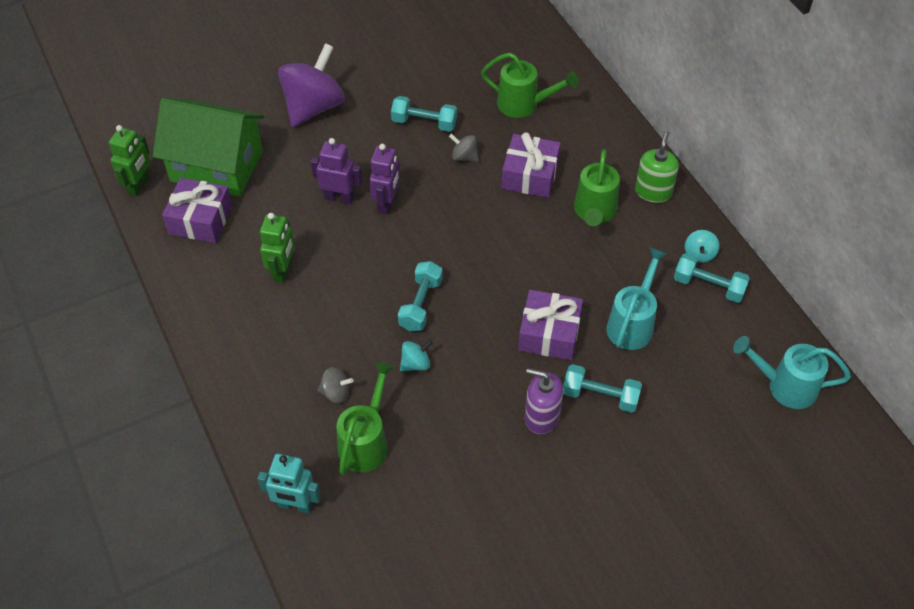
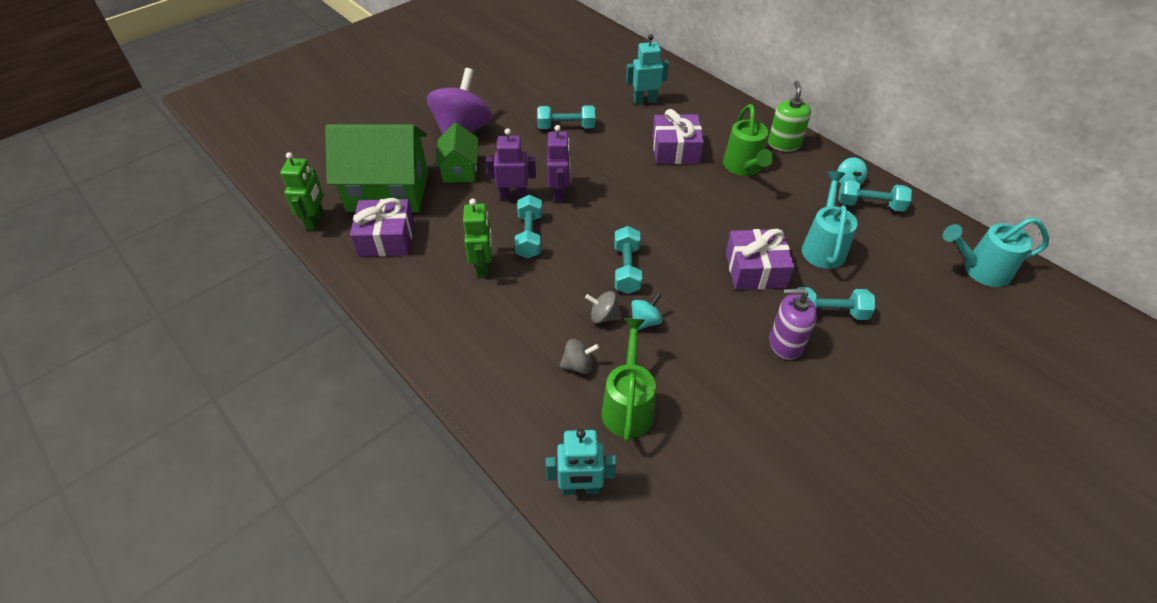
camera: 15 degrees left, 5 degrees down
(296, 154) = (460, 170): none -> green house
(339, 246) = (529, 236): none -> turquoise dumbbell
(464, 157) = (612, 146): grey spinning top -> grey spinning top (603, 316)
(524, 104) = (645, 100): green watering can -> turquoise robot

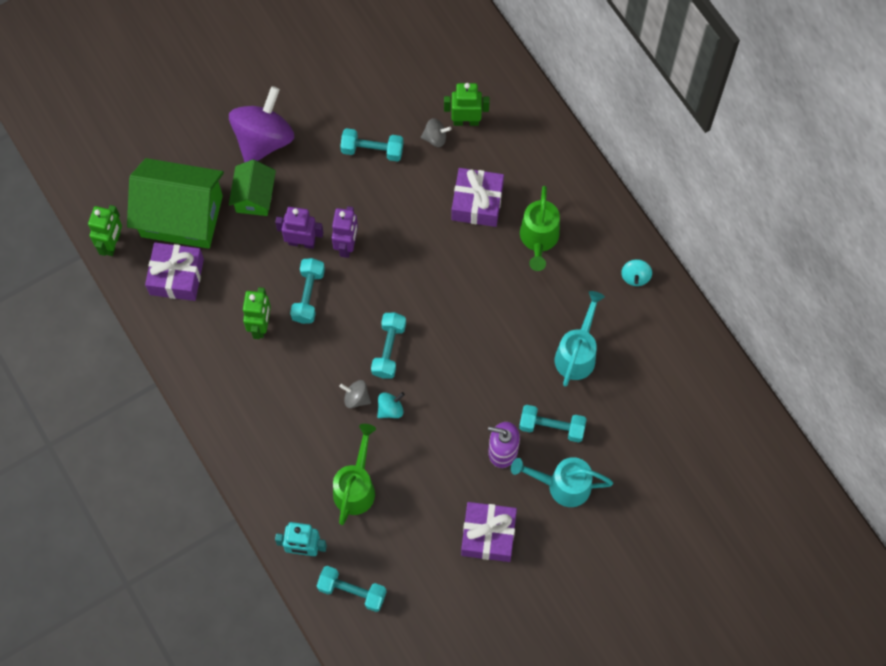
camera: 10 degrees right, 20 degrees up
(578, 365) = (324, 443): grey spinning top -> grey spinning top (435, 138)
(645, 100) = (466, 121): turquoise robot -> green robot
(755, 270) = (504, 370): purple gift -> purple gift (488, 535)
(784, 144) = (592, 212): green soap dispenser -> none
(870, 205) = (644, 310): turquoise dumbbell -> turquoise dumbbell (352, 591)
(980, 270) = (709, 404): turquoise watering can -> turquoise watering can (562, 485)

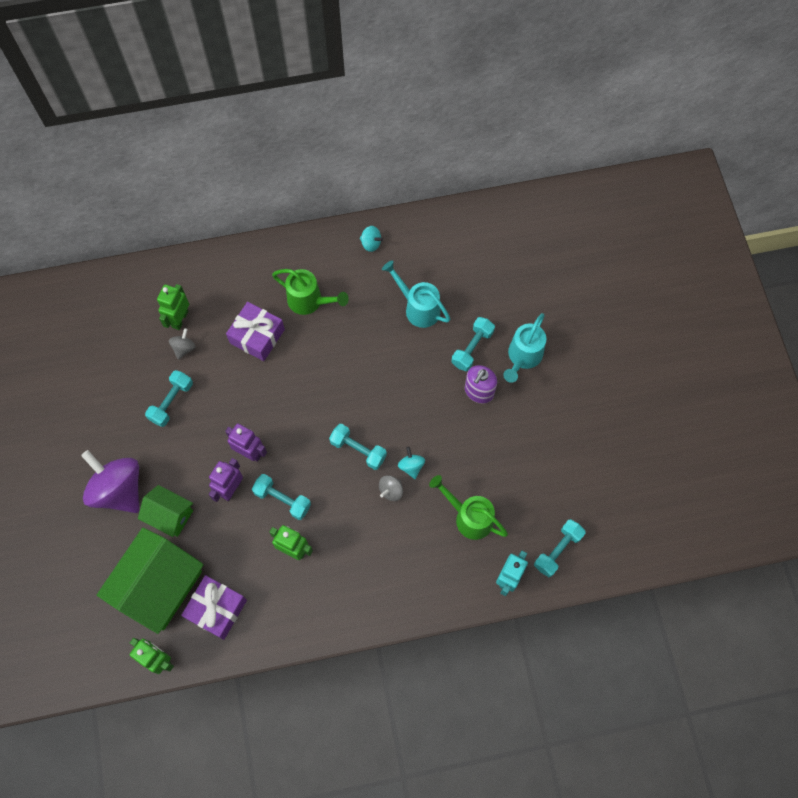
camera: 70 degrees left, 0 degrees up
(488, 535) = (545, 427): purple gift -> none

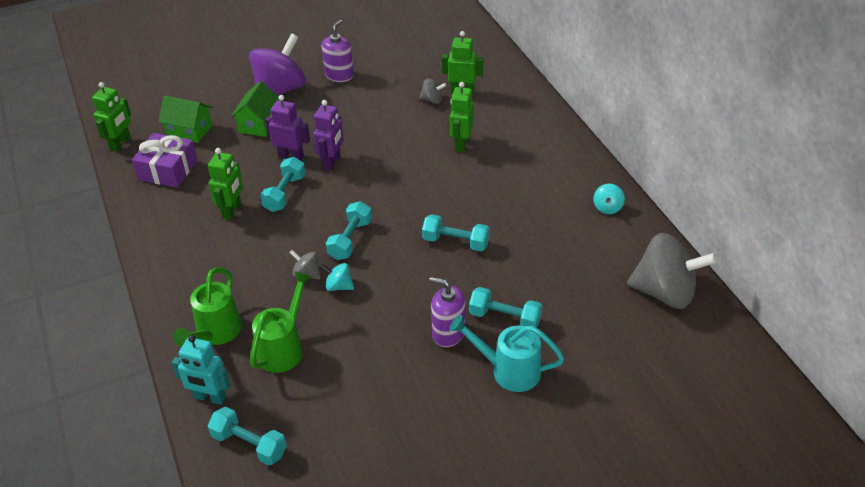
camera: 80 degrees right, 25 degrees down
(113, 428) = (339, 75): none -> purple soap dispenser
(159, 586) = (189, 131): green house -> green house, size x0.54
(171, 402) = (373, 103): turquoise dumbbell -> turquoise dumbbell (456, 242)
(257, 336) = (461, 144): purple gift -> green robot
(309, 301) = (515, 173): green watering can -> green watering can (215, 333)
(411, 466) = (339, 286): turquoise spinning top -> turquoise spinning top turned 135 degrees counterclockwise
(418, 308) = (541, 261): turquoise watering can -> none
(470, 232) = (665, 292): none -> grey spinning top

